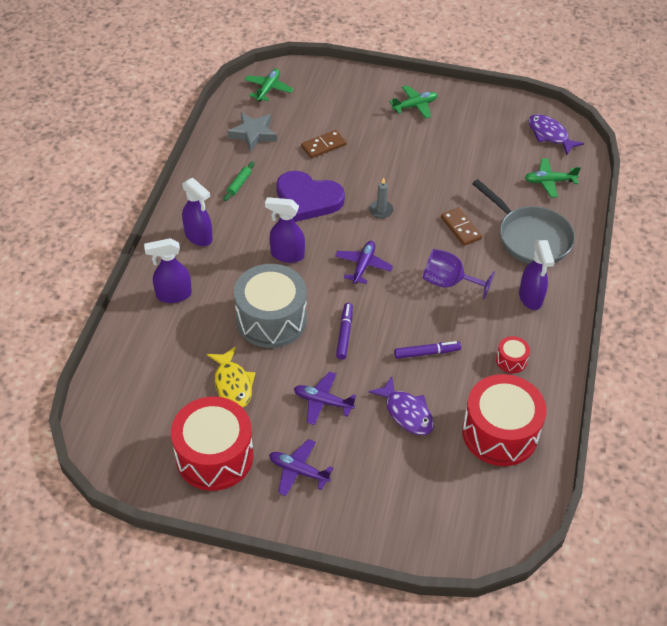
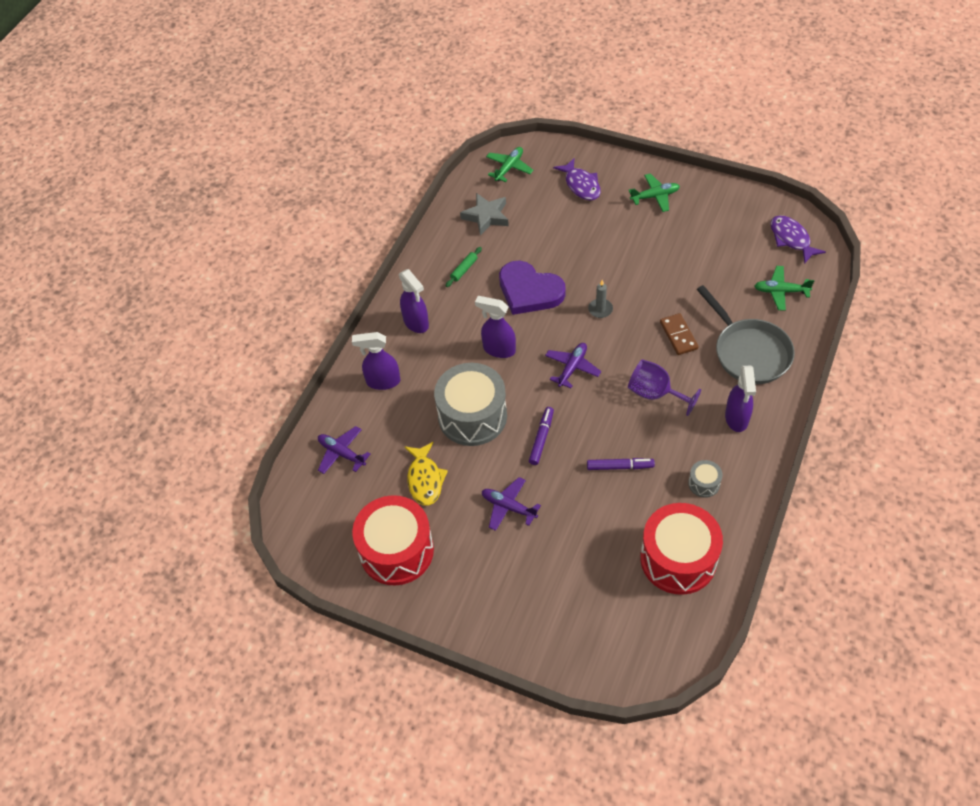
camera: 15 degrees right, 5 degrees up
(298, 471) = (473, 575): purple plane -> purple plane (342, 453)
(323, 145) = (554, 234): brown domino -> none
(406, 412) = (588, 527): purple fish -> purple fish (581, 185)
(511, 360) = (704, 483): red drum -> grey drum

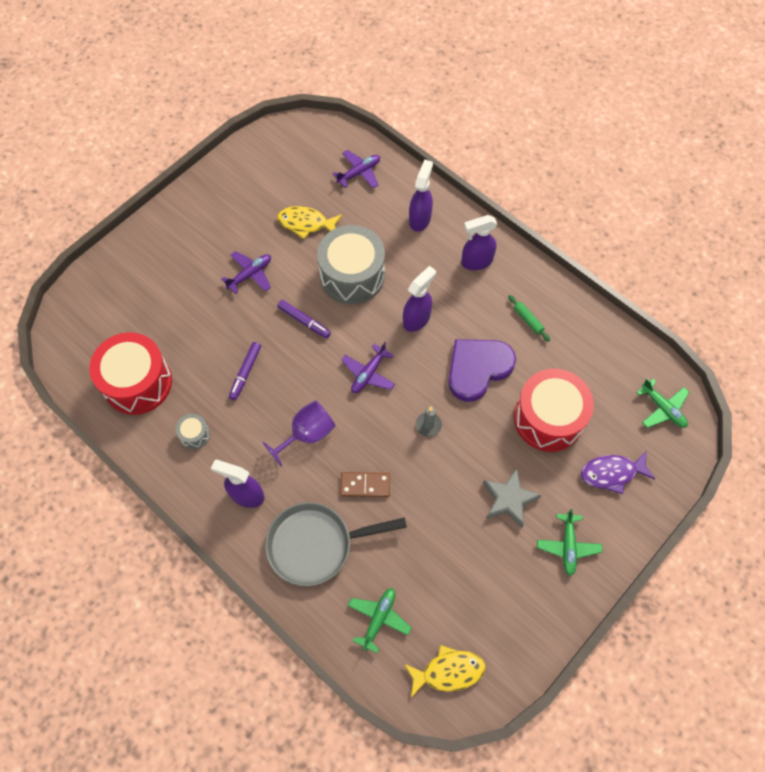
camera: 105 degrees right, 10 degrees up
(396, 551) = (251, 187): red drum -> red drum (548, 418)
(486, 216) = (595, 362): grey star -> grey star (509, 499)
(572, 368) = (368, 373): purple plane -> purple plane turned 75 degrees clockwise
(791, 239) = (448, 671): purple fish -> yellow fish

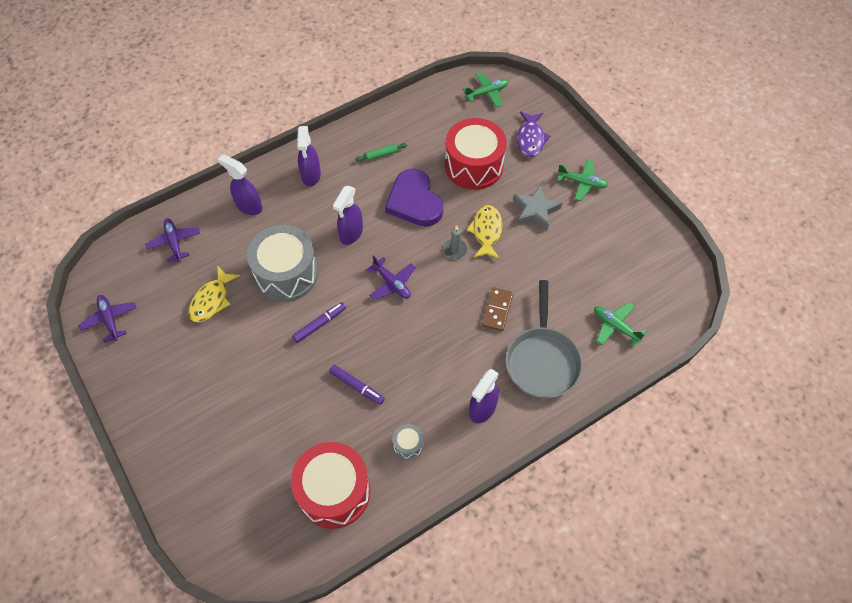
camera: 75 degrees left, 5 degrees down
(250, 275) = (249, 362): purple plane -> purple plane (110, 320)
(307, 434) = (436, 346): purple goblet -> none
(417, 319) = (351, 233): purple spray bottle -> purple spray bottle turned 120 degrees counterclockwise
(448, 671) = (665, 287): yellow fish -> yellow fish (486, 231)

